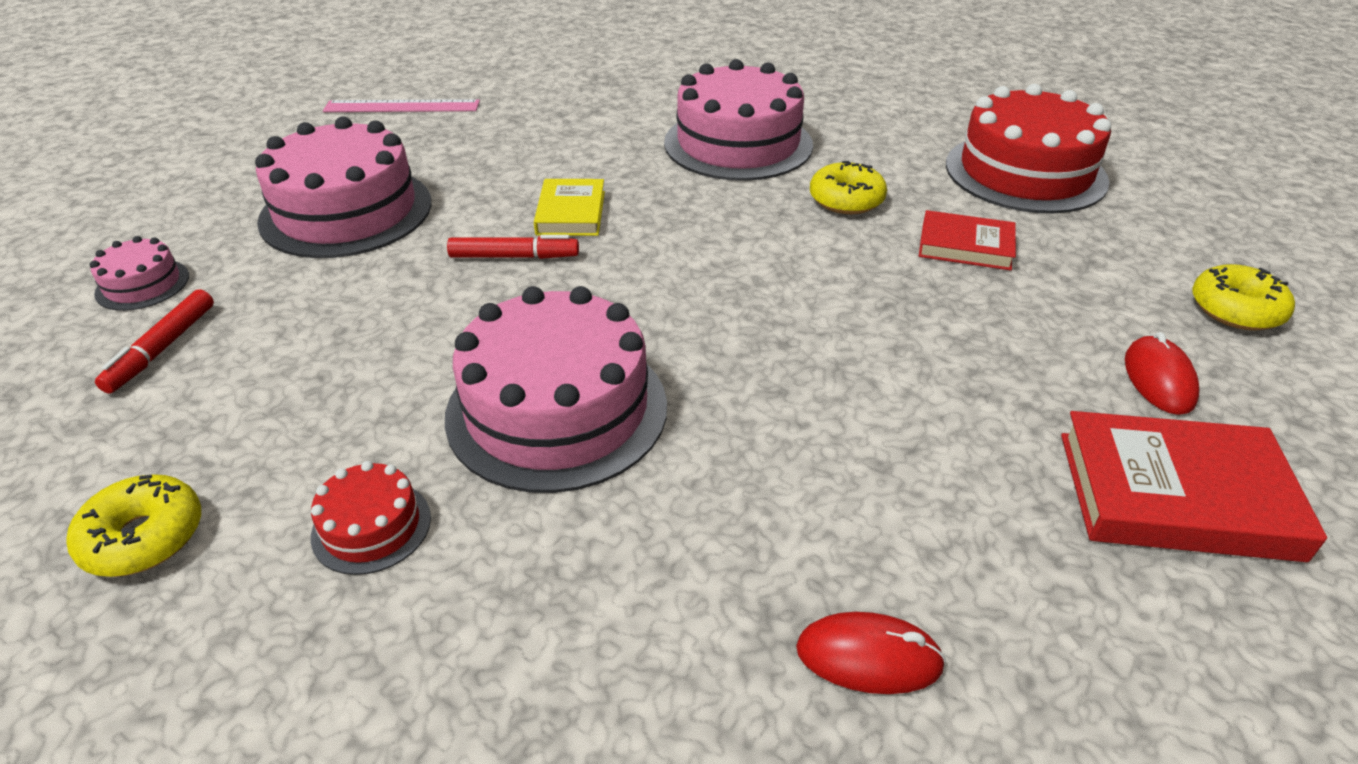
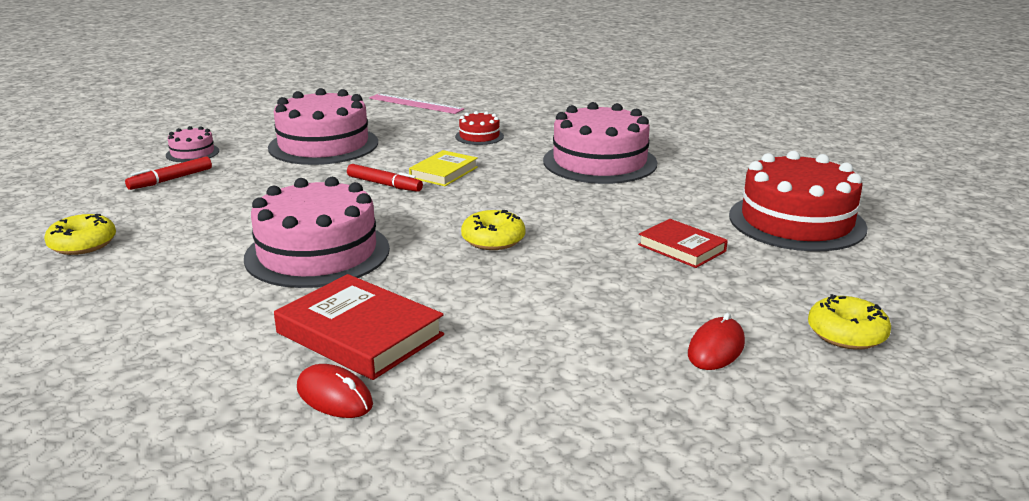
camera: 30 degrees right, 15 degrees down
(371, 527) = (174, 270): red cake -> red cake (479, 136)
(846, 200) = (632, 205): yellow donut -> yellow donut (493, 240)
(1176, 495) = (631, 402): red book -> red book (360, 334)

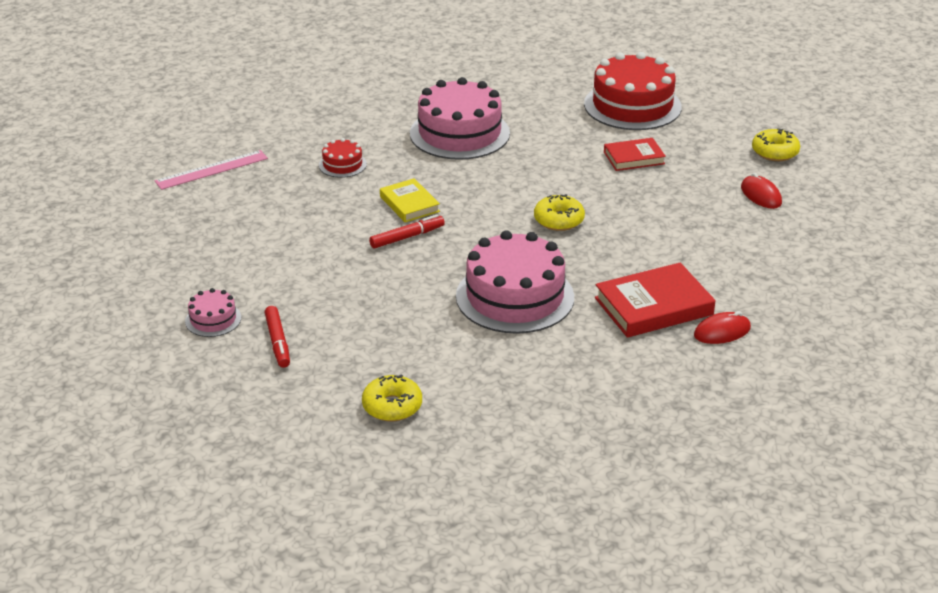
camera: 60 degrees left, 10 degrees up
(323, 145) = (274, 244): pink cake -> none

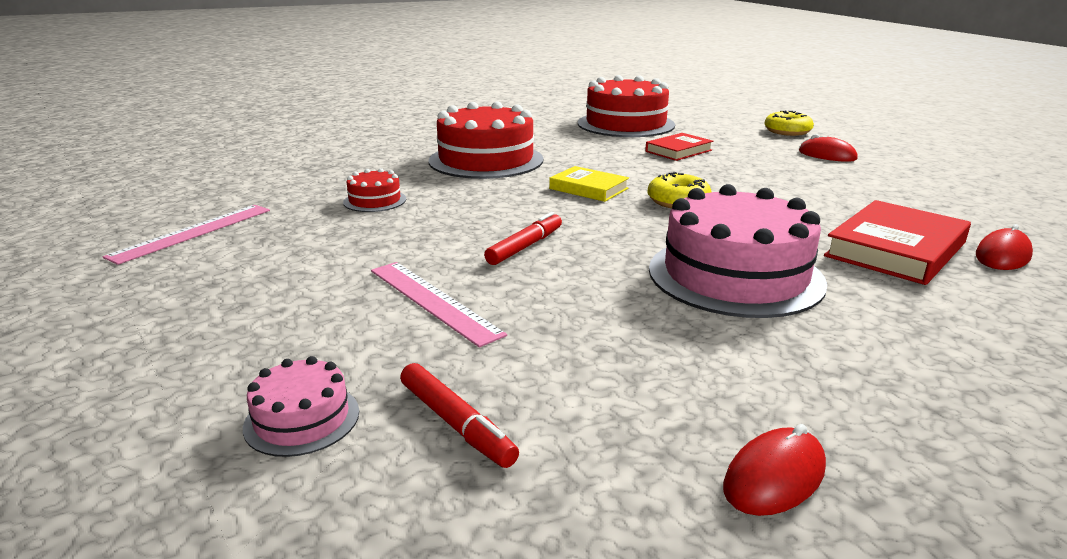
camera: 25 degrees left, 10 degrees down
(318, 266) = (433, 301): none -> pink ruler
(392, 406) = (774, 477): yellow donut -> red mouse
(409, 204) = (493, 218): yellow book -> yellow book (588, 188)
(459, 133) = (486, 160): pink cake -> red cake

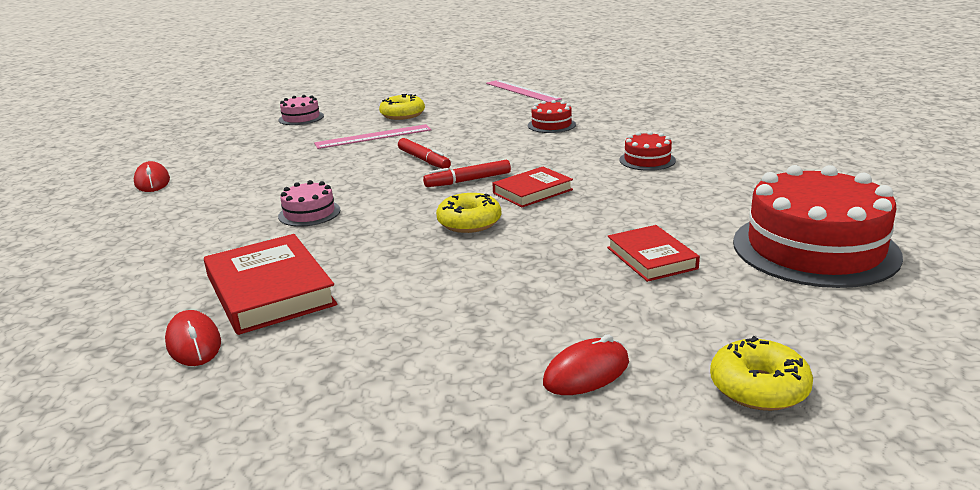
camera: 110 degrees right, 0 degrees up
(306, 301) = (402, 115): none -> yellow donut
(456, 424) = (263, 138): red marker -> red marker (468, 180)
(486, 160) = (647, 160): red cake -> red cake, size x0.46
(588, 188) = (532, 191): yellow book -> red book
(735, 275) = (309, 213): pink cake -> pink cake, size x0.46

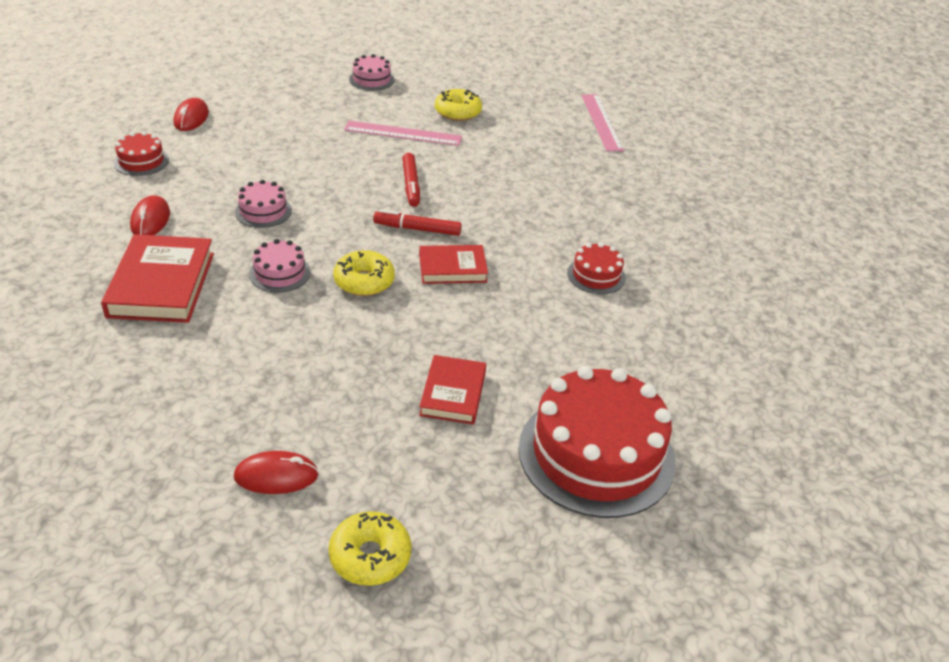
camera: 25 degrees right, 15 degrees up
(194, 343) = (75, 311): red mouse -> red mouse (150, 220)
(383, 243) = (280, 273): none -> pink cake
(551, 125) = (570, 186): red cake -> red cake (141, 161)

